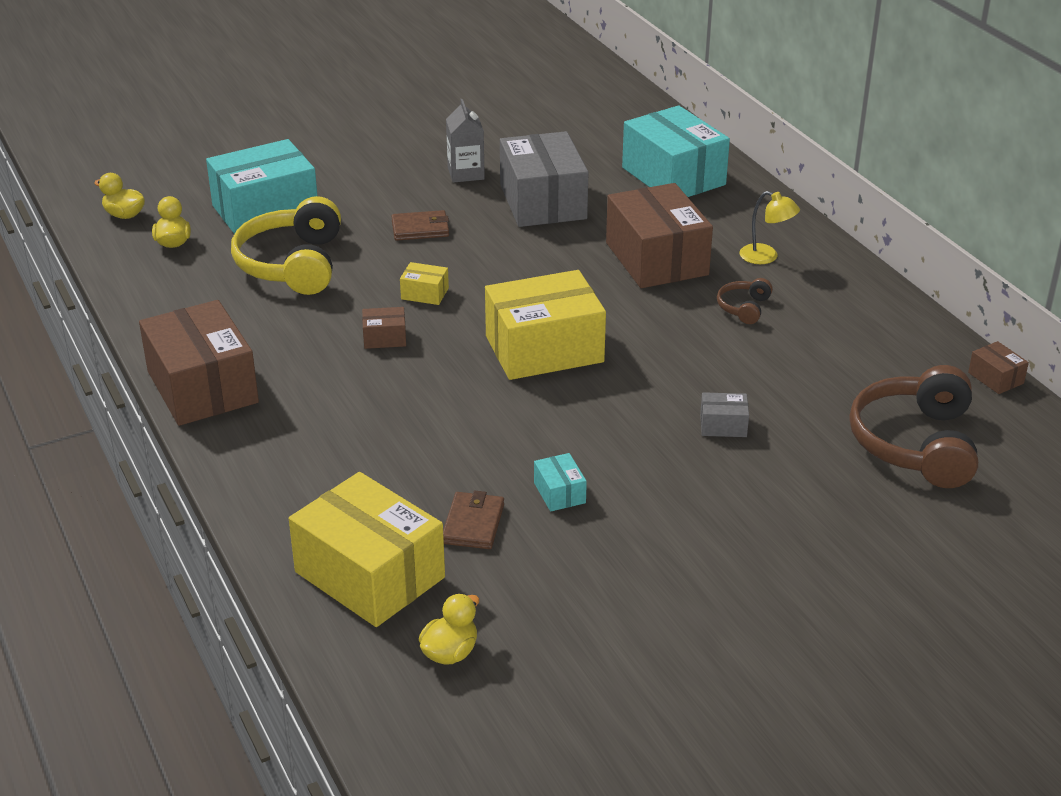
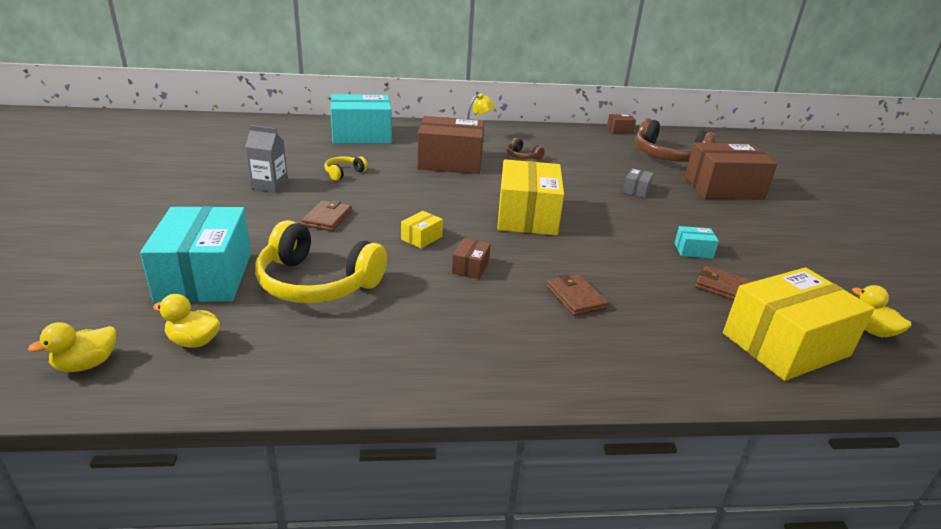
camera: 70 degrees left, 5 degrees down
(202, 387) = (485, 376): brown box -> brown box (723, 188)
(370, 415) = (575, 297): none -> brown wallet
(543, 202) = (344, 173): grey box -> yellow headphones

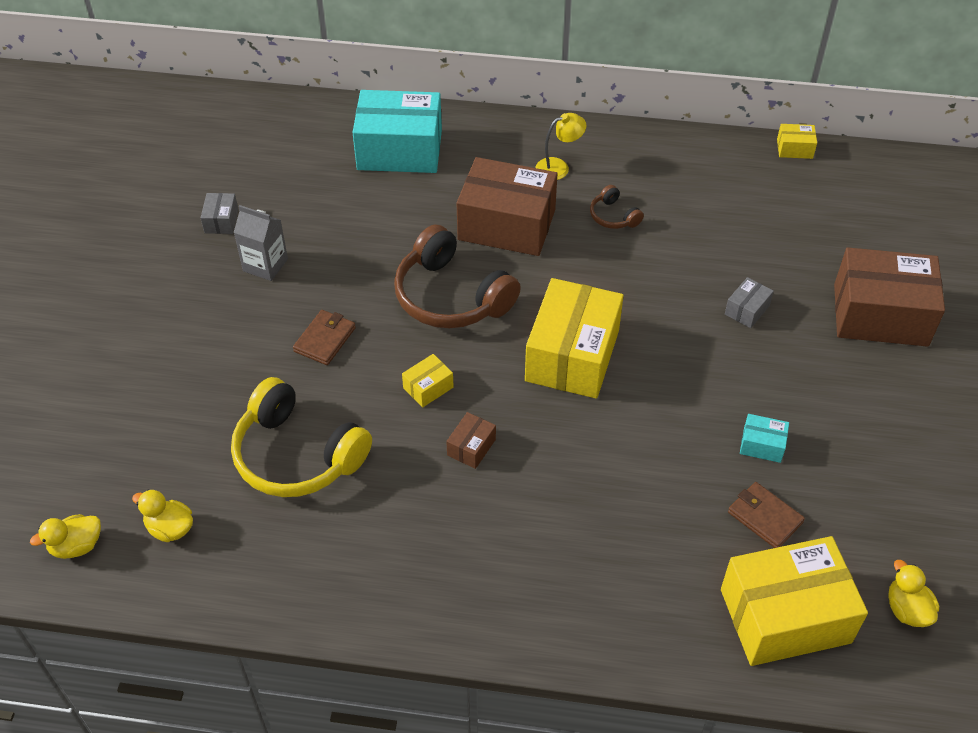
camera: 15 degrees right, 20 degrees up
(205, 276) = (184, 431): turquoise box -> none
(230, 167) = (221, 221): none -> grey box
(344, 173) = (360, 242): yellow headphones -> none
(575, 297) = (575, 512): brown wallet -> none
(619, 129) = (794, 149): brown box -> yellow box
(668, 157) = (837, 229): brown headphones -> brown headphones (451, 297)

